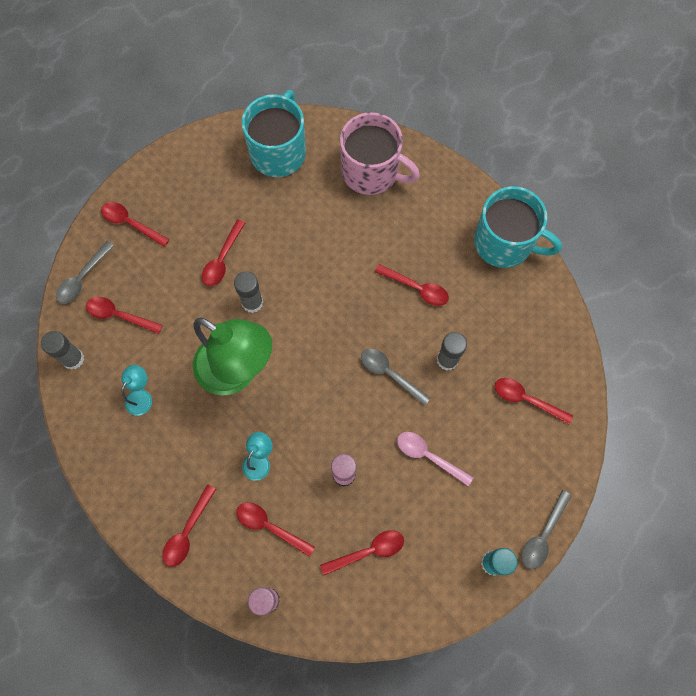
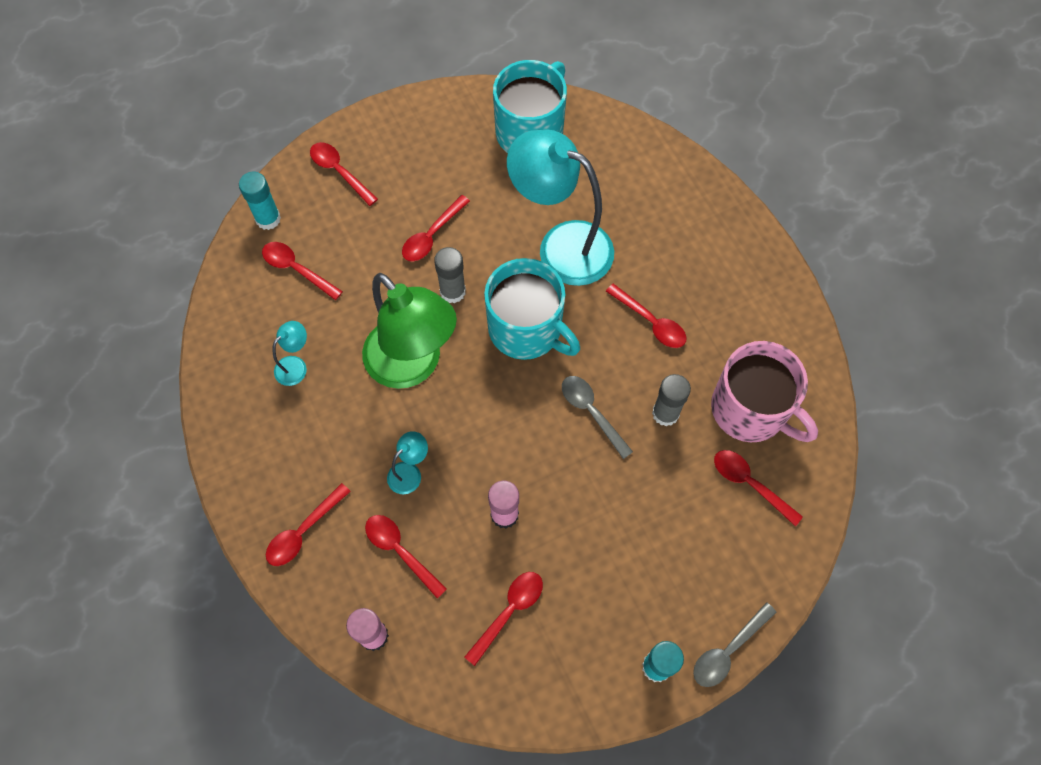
camera: 15 degrees right, 5 degrees down
(73, 359) = (231, 304): grey glue stick -> none
(82, 278) = (268, 219): grey spoon -> turquoise glue stick
(329, 242) = (561, 246): none -> turquoise lamp
(368, 551) = (509, 612): red spoon -> red spoon turned 45 degrees counterclockwise
(371, 172) = (633, 178): pink mug -> pink mug (750, 410)
(428, 456) = (612, 519): pink spoon -> none
(505, 243) = (771, 295): turquoise mug -> turquoise mug (527, 329)

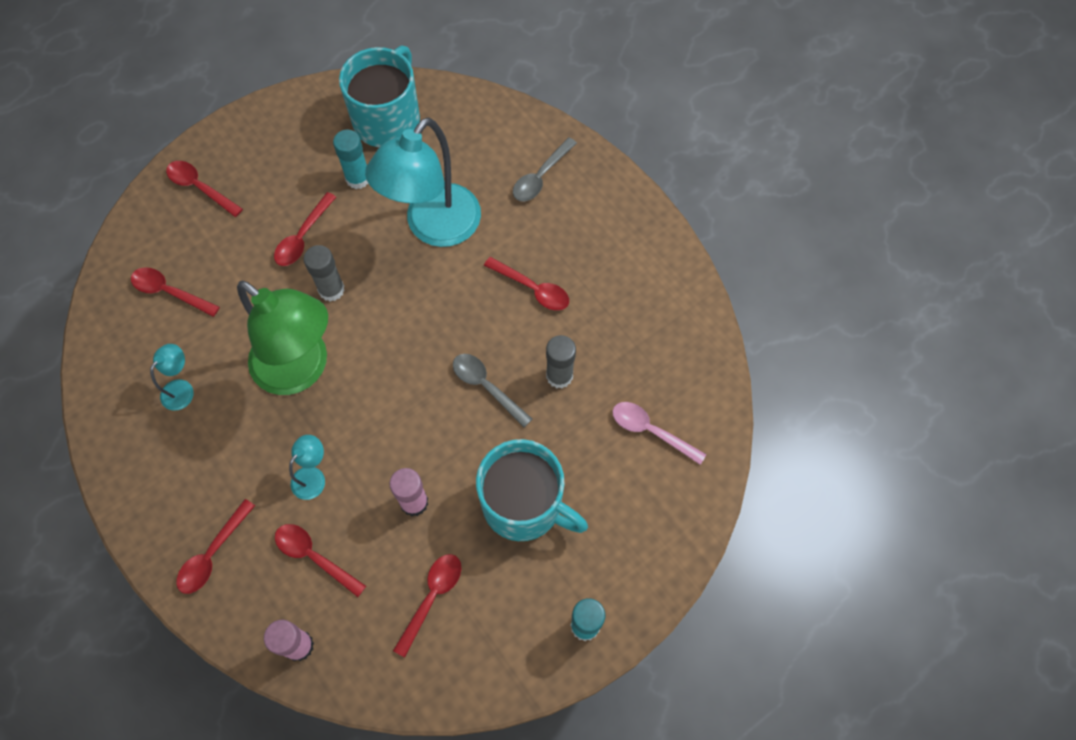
camera: 10 degrees left, 0 degrees up
(268, 219) = (133, 246): turquoise glue stick -> turquoise glue stick (358, 178)
(527, 329) = (411, 315): turquoise mug -> turquoise mug (524, 504)
(561, 246) = (434, 227): turquoise lamp -> turquoise lamp turned 75 degrees counterclockwise
(728, 650) = (652, 597): grey spoon -> grey spoon (540, 176)
(749, 484) = (651, 431): red spoon -> pink spoon
(750, 410) = (642, 359): pink mug -> none

